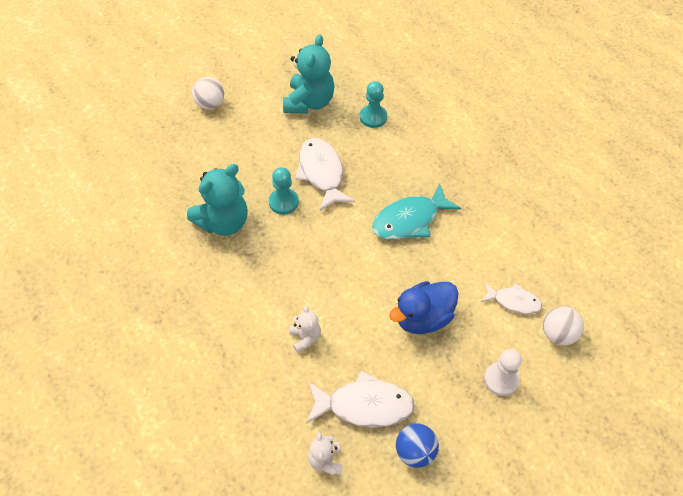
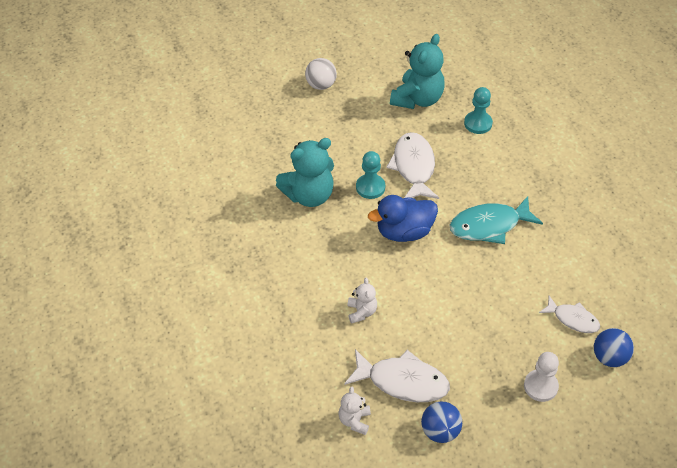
camera: 15 degrees right, 5 degrees down
(423, 318) = (478, 317): blue duck -> blue duck (404, 232)
(558, 334) = (609, 357): white ball -> blue ball

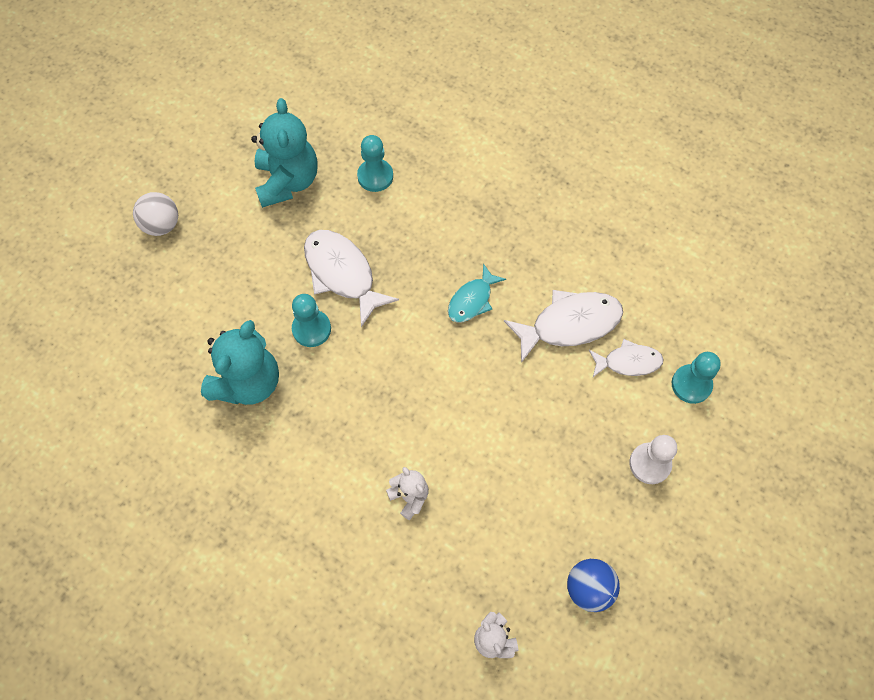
camera: 35 degrees left, 15 degrees up
(403, 381) = (511, 554): white fish -> white fish (570, 324)
(404, 232) = (387, 364): blue duck -> none
(489, 226) = (472, 300): turquoise fish -> turquoise fish, size x0.61
(609, 357) = (691, 384): blue ball -> turquoise pawn

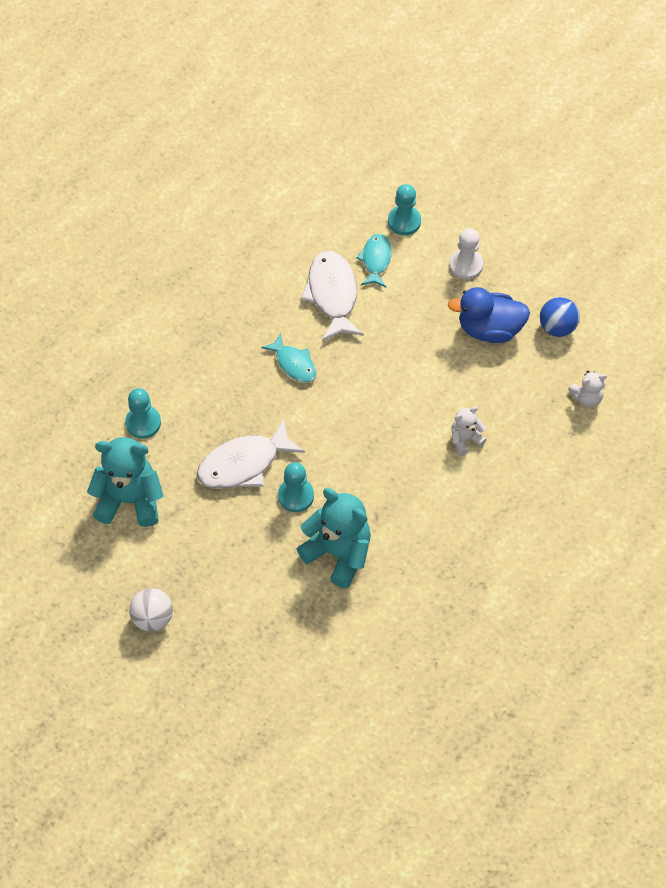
camera: 80 degrees left, 5 degrees down
(566, 504) = (489, 329): none -> blue duck
(628, 362) = (376, 260): white fish -> turquoise fish

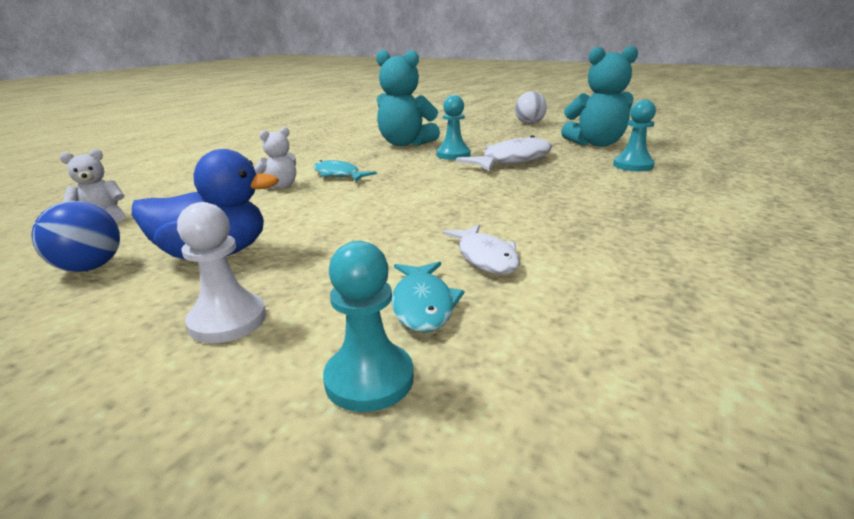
camera: 170 degrees right, 35 degrees down
(294, 364) = (503, 204): turquoise fish -> turquoise fish (338, 175)
(332, 295) = (485, 257): white fish -> white fish, size x0.61

